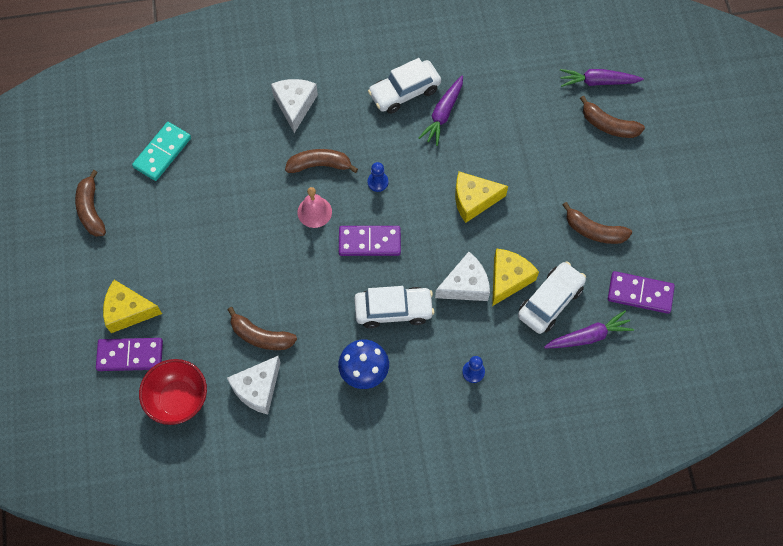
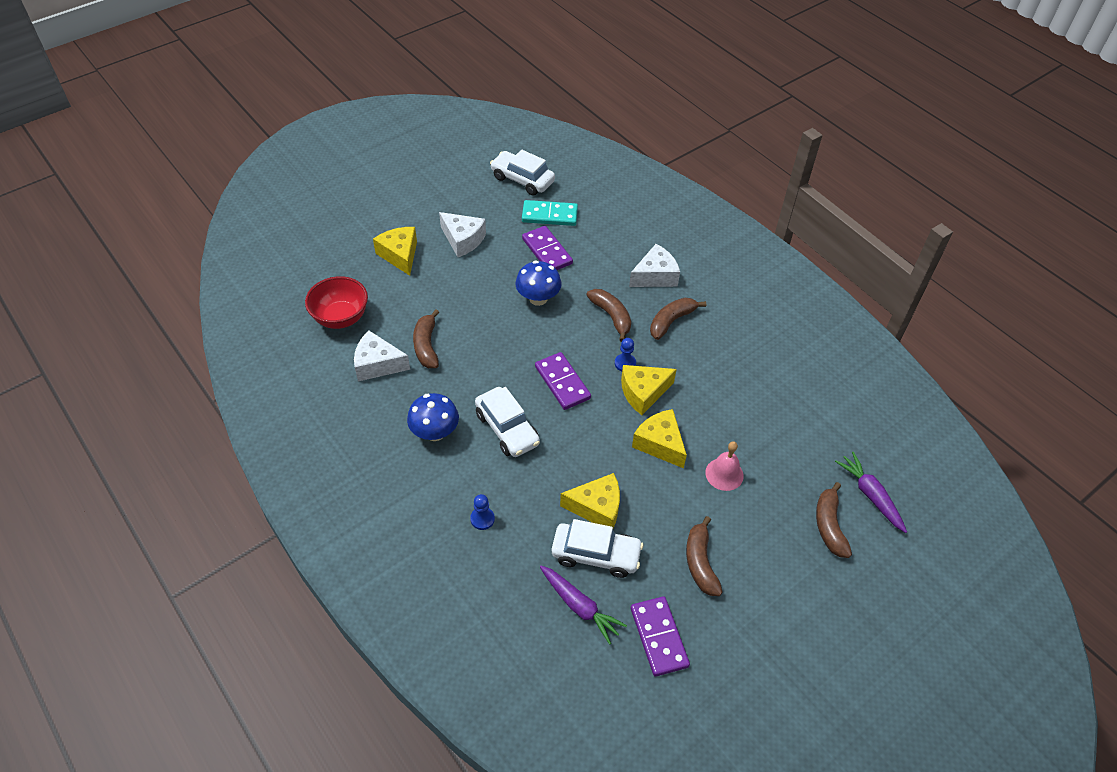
camera: 60 degrees right, 15 degrees down
(91, 210) = (472, 197): brown banana -> brown banana (671, 321)
(130, 355) = (363, 272): purple domino -> purple domino (547, 251)
(261, 214) = (538, 298): none -> blue mushroom
(314, 212) = (565, 332): pink bell -> pink bell (724, 474)
(404, 92) = (729, 344): white car -> white car (522, 180)
(416, 185) = (643, 393): none -> yellow cheese
(443, 114) = (730, 382): purple carrot -> none
(465, 285) = (567, 474): white cheese -> white cheese (463, 240)

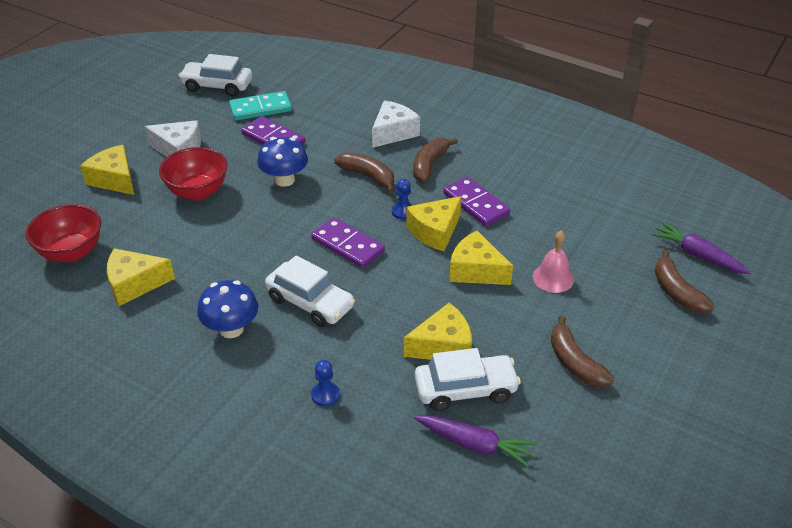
camera: 20 degrees left, 10 degrees down
(377, 364) = (135, 284): white cheese -> yellow cheese
(426, 346) = (183, 252): brown banana -> none
(461, 288) = (197, 192): none -> red bowl
(658, 637) = (572, 445): purple domino -> purple domino (476, 204)

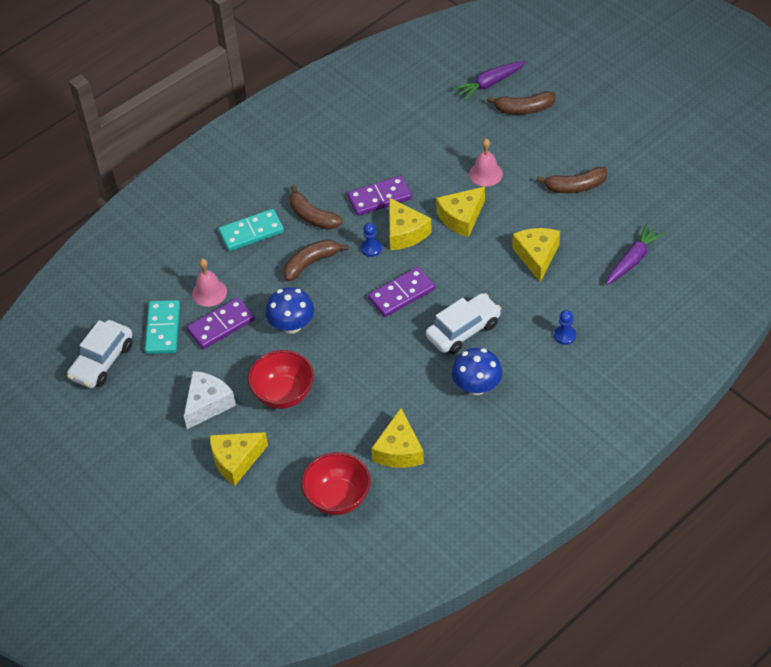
camera: 70 degrees left, 10 degrees up
(310, 124) = (209, 292): none -> pink bell
(393, 132) = (251, 232): white cheese -> turquoise domino
(465, 390) = (583, 253): white car -> none

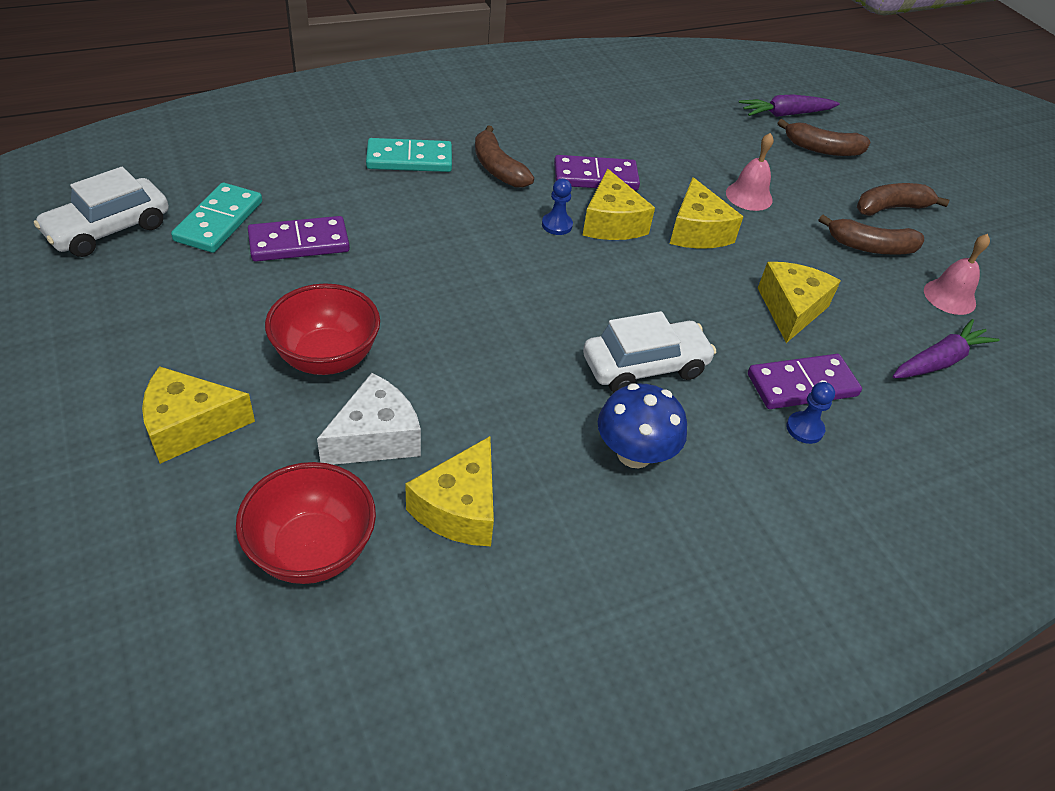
camera: 10 degrees right, 5 degrees down
(207, 404) = (207, 331): white cheese -> white cheese (376, 437)
(209, 292) = (311, 202): pink bell -> pink bell (949, 297)
(292, 325) = (396, 275): blue mushroom -> none
(311, 263) = (466, 215): brown banana -> brown banana (891, 208)
(401, 294) = (573, 290): purple domino -> purple domino (802, 385)
(461, 218) = (697, 231): yellow cheese -> yellow cheese turned 75 degrees counterclockwise

